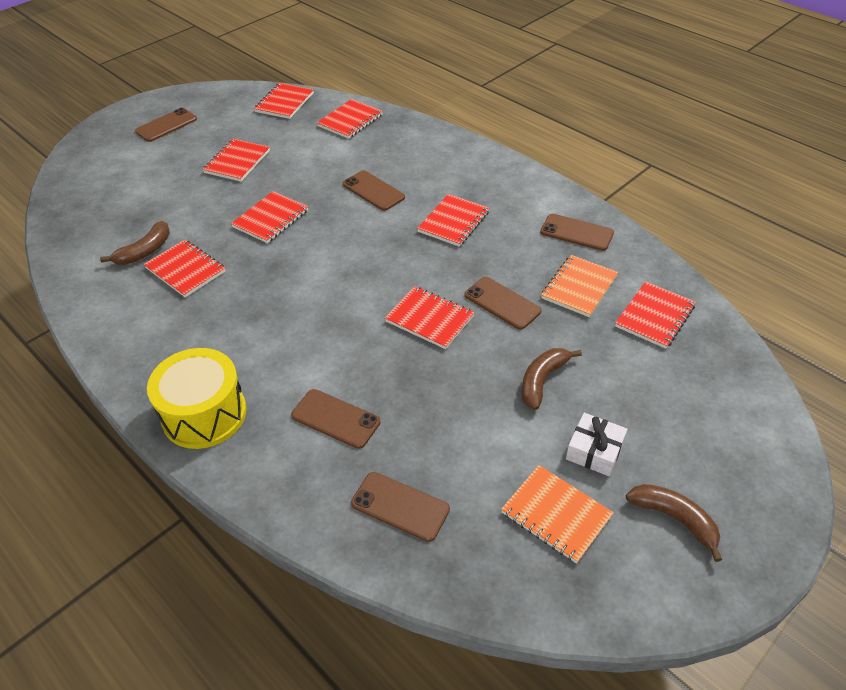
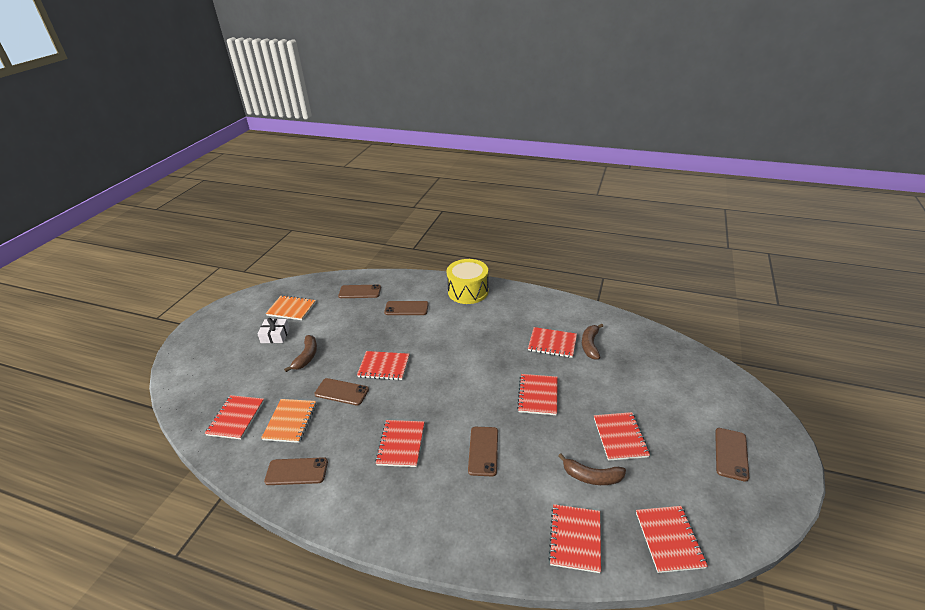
camera: 155 degrees right, 10 degrees down
(373, 191) = (483, 451): brown phone -> brown phone turned 75 degrees clockwise
(674, 519) = (237, 323): brown banana -> brown banana (592, 476)

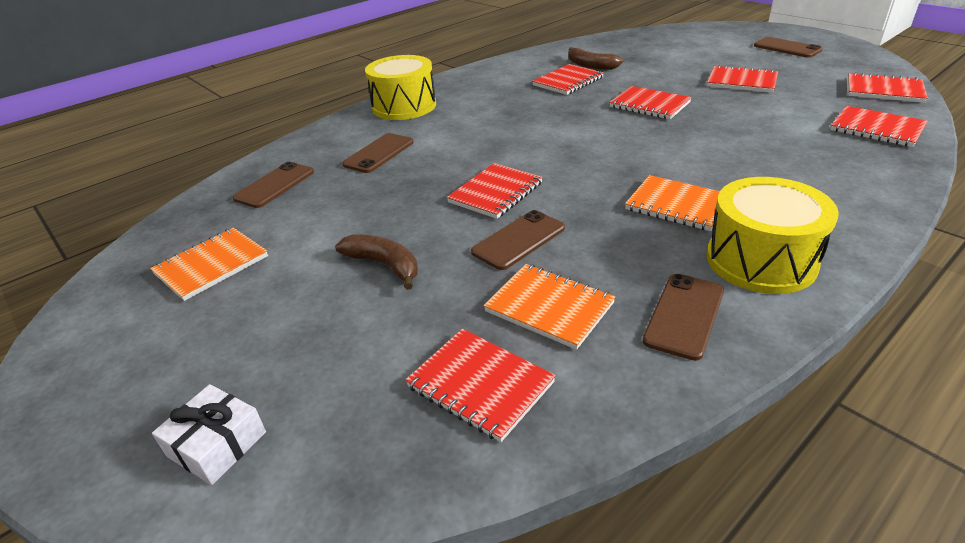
camera: 60 degrees left, 0 degrees up
(275, 335) = (269, 297): white gift -> white gift (217, 444)
(355, 493) = (760, 260): none -> yellow drum
(401, 444) = (677, 205): red notebook -> orange notebook
(483, 451) = (723, 151): brown phone -> none
(592, 476) = (792, 104): brown banana -> none

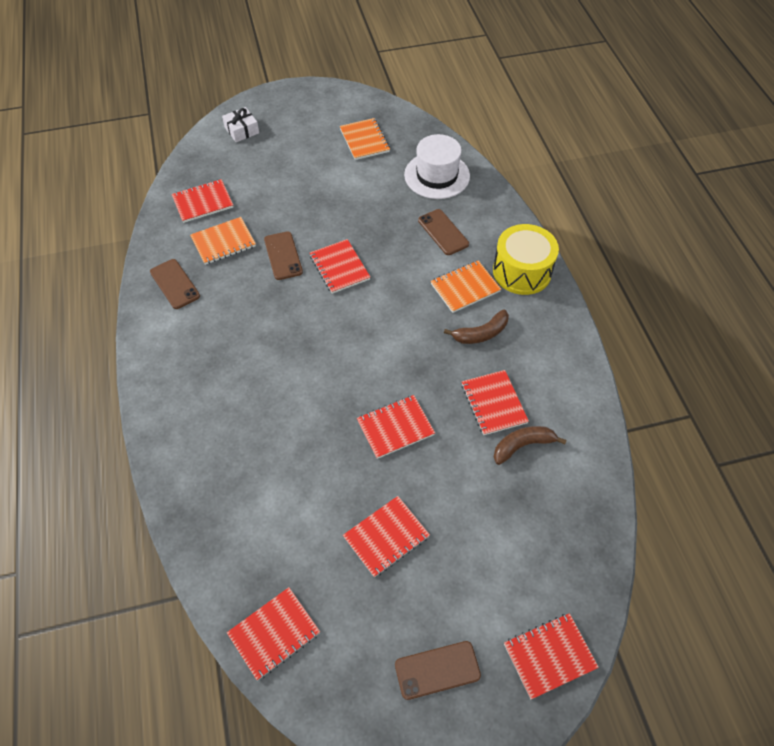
camera: 115 degrees right, 20 degrees up
(274, 185) = (437, 175): brown phone -> white hat
(384, 265) = (308, 198): brown banana -> brown banana (481, 333)
(677, 205) = (251, 342): orange notebook -> orange notebook (465, 288)
(760, 260) = (177, 340): yellow drum -> none
(876, 129) = (228, 543): red notebook -> red notebook (549, 656)

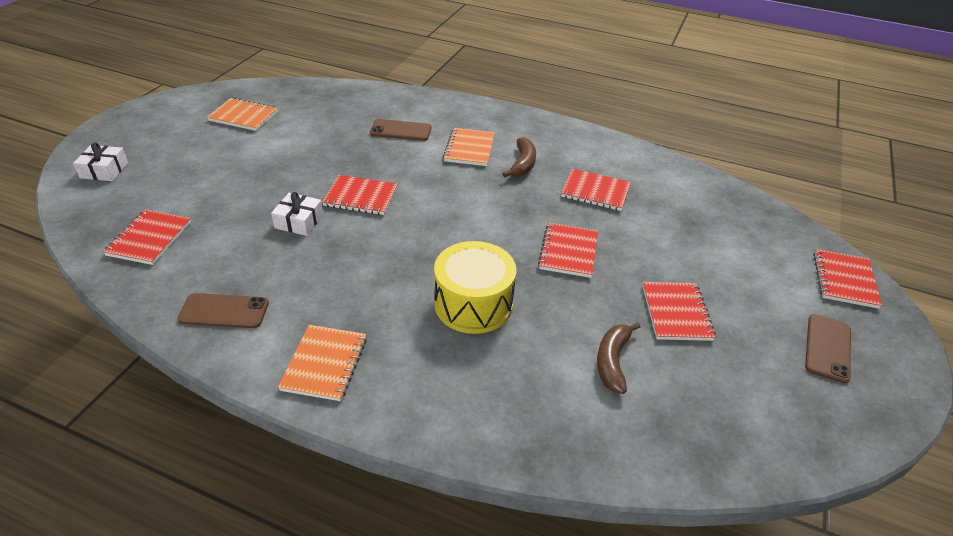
camera: 55 degrees left, 15 degrees down
(223, 242) = (223, 250): orange notebook -> orange notebook (324, 364)
(274, 633) = (730, 444): red notebook -> none
(283, 256) = (299, 221): brown phone -> white gift
(437, 175) = (339, 105): white hat -> none
(522, 271) = (487, 118): yellow drum -> yellow drum (473, 304)
(522, 445) = (647, 198): brown banana -> brown banana (612, 361)

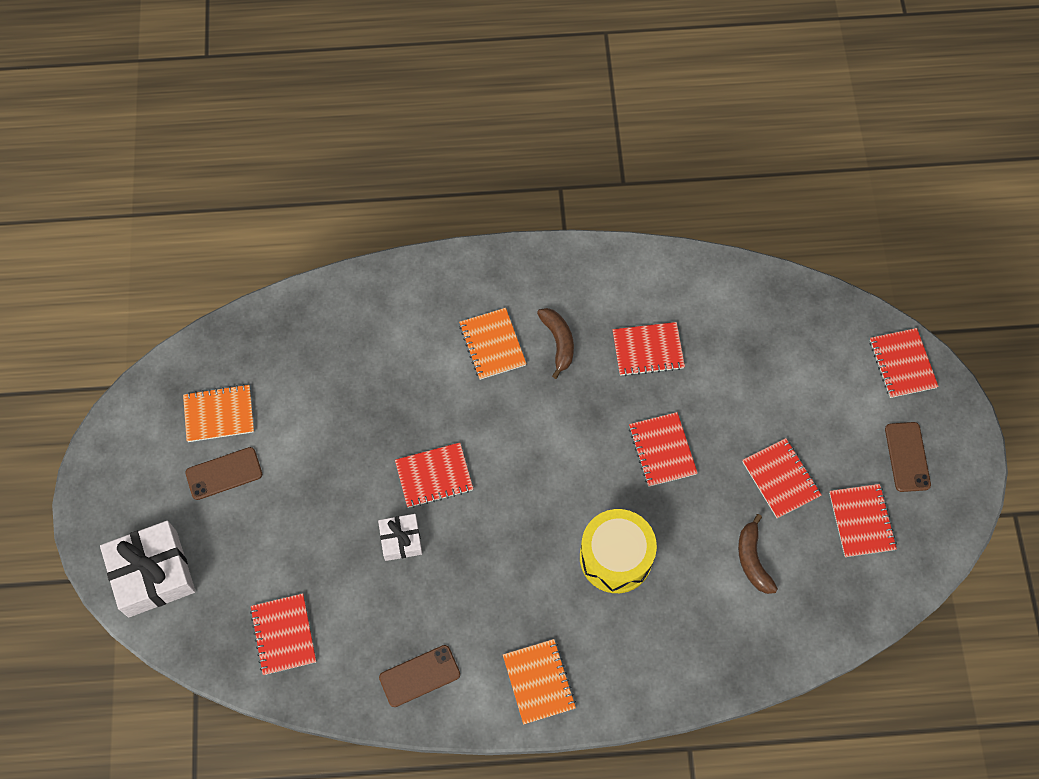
camera: 25 degrees left, 25 degrees up
(104, 170) = (152, 573): white gift -> white gift, size x1.84
(401, 130) = (404, 351): brown phone -> brown phone (224, 473)
(753, 379) = (861, 521): none -> red notebook

